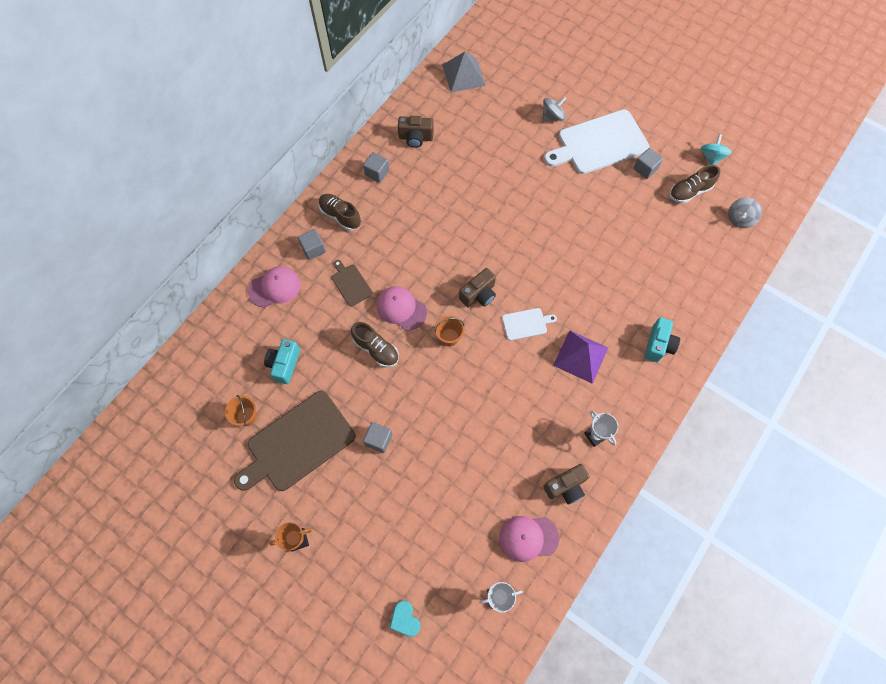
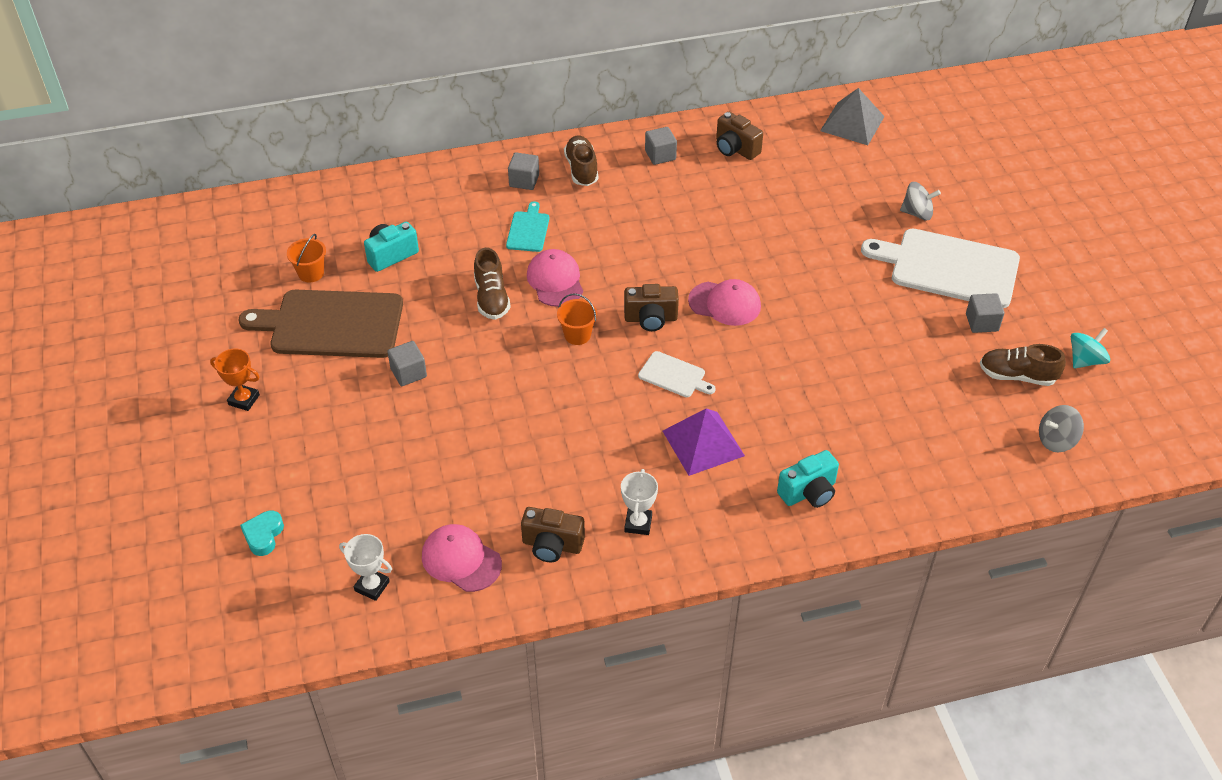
camera: 40 degrees right, 20 degrees down
(274, 287) = (451, 189): pink cap -> pink cap (725, 303)
(351, 283) = (528, 230): brown cutting board -> turquoise cutting board

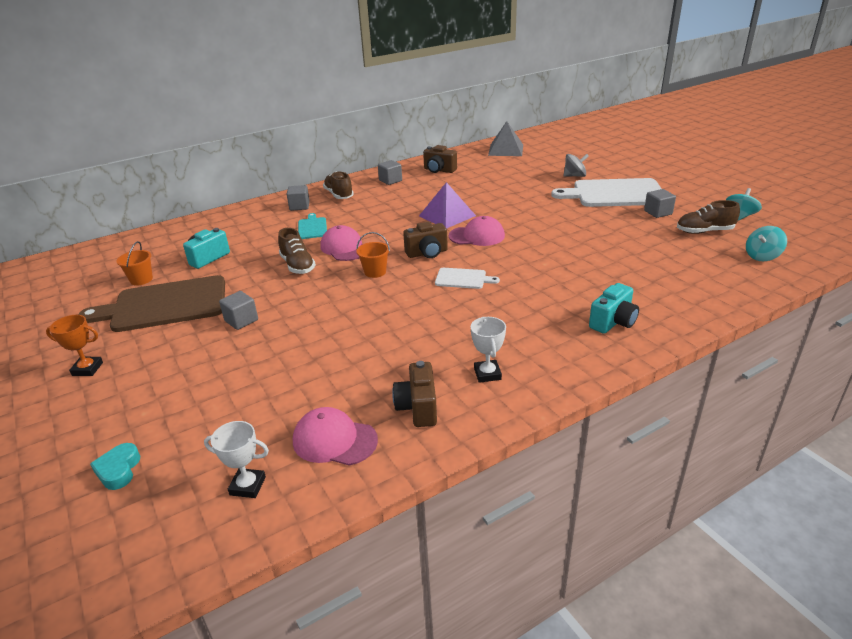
camera: 15 degrees left, 15 degrees down
(552, 545) = (418, 407): brown camera -> brown camera turned 90 degrees clockwise
(703, 443) = (509, 311): purple pyramid -> purple pyramid (447, 216)
(1056, 440) = (762, 256): grey spinning top -> turquoise spinning top

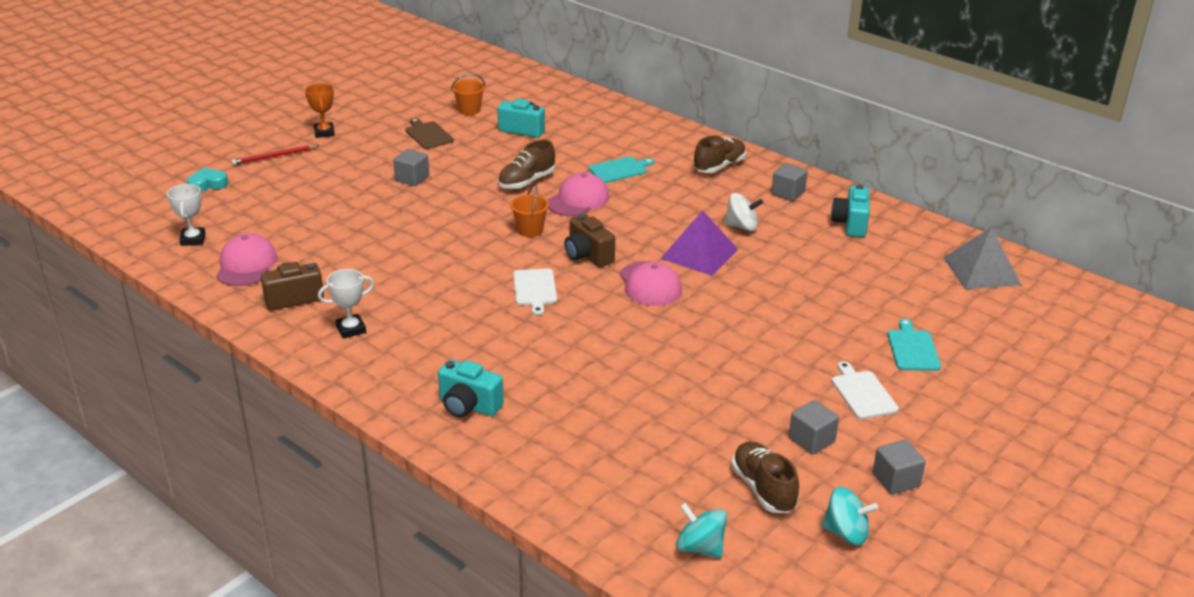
camera: 70 degrees right, 0 degrees up
(105, 409) = (274, 157): none -> red pencil
(164, 305) = (428, 134): brown cutting board -> brown cutting board, size x0.47
(299, 206) = (671, 149): grey cube -> grey cube (896, 480)
(422, 199) = (741, 226): none -> white spinning top
(439, 170) = (850, 224): brown camera -> turquoise camera
(575, 176) = (913, 349): grey spinning top -> turquoise cutting board
(614, 193) = (862, 393): white cutting board -> white cutting board, size x0.47

